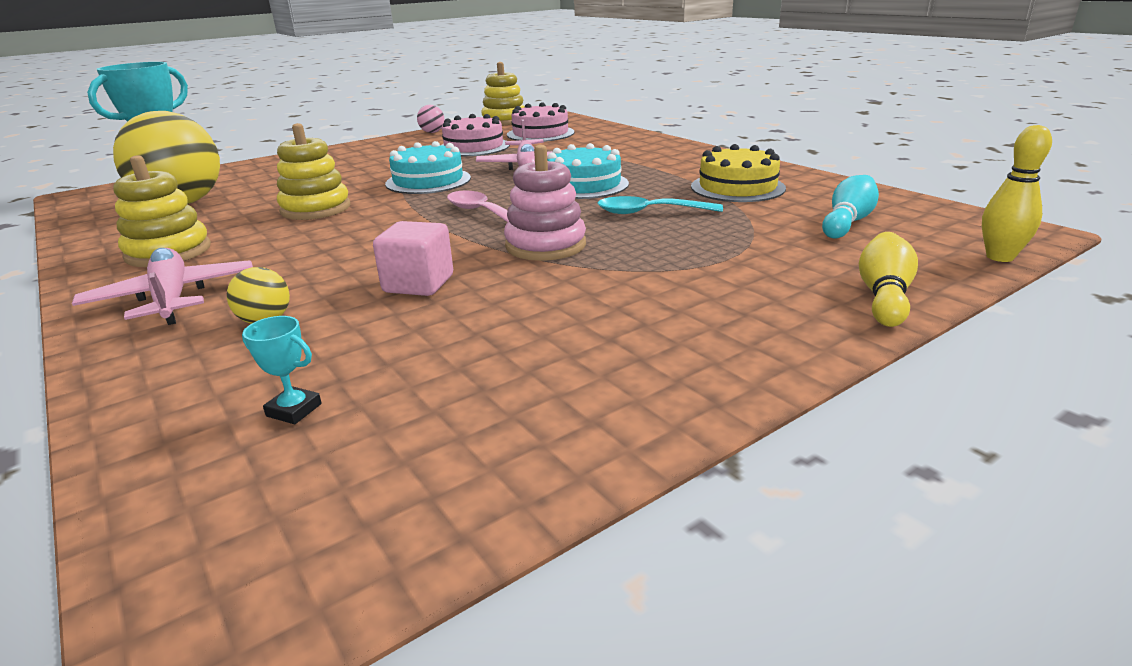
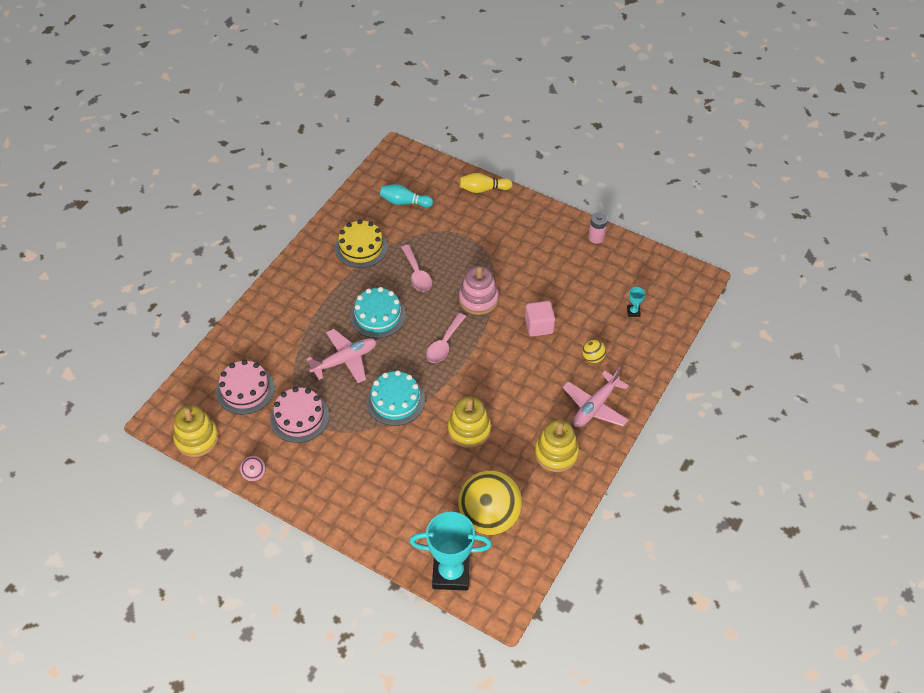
camera: 115 degrees left, 25 degrees up
(618, 424) = (596, 237): none -> pink battery
(650, 212) = (417, 274): turquoise spoon -> pink spoon
(999, 257) = (430, 159): yellow bowling pin -> none

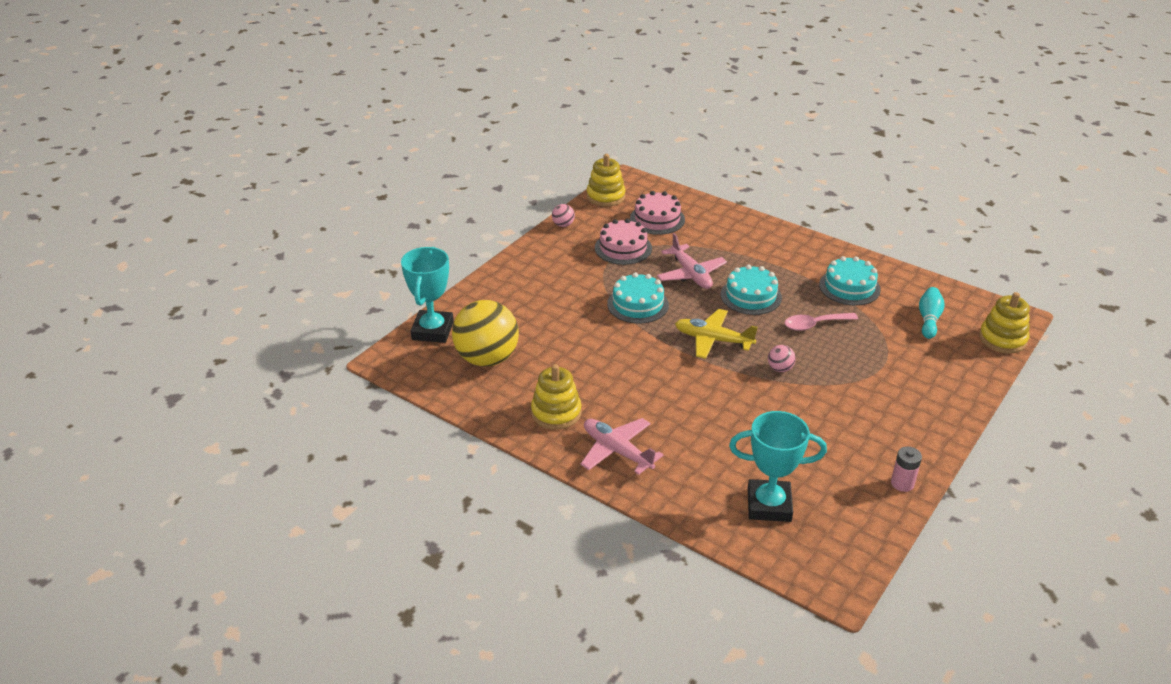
camera: 95 degrees right, 15 degrees down
(361, 247) = (849, 287): yellow cake -> turquoise cake
(444, 344) = (713, 340): pink spoon -> yellow plane
(469, 430) = (595, 351): yellow stacking toy -> yellow stacking toy (1002, 339)
(478, 299) = (780, 369): pink stacking toy -> pink ball
(483, 189) = (969, 384): yellow bowling pin -> none
(539, 326) = (741, 415): pink cube -> none
(593, 358) = (691, 457): yellow ball -> none
(633, 312) = (769, 505): turquoise trophy -> turquoise trophy, size x2.49

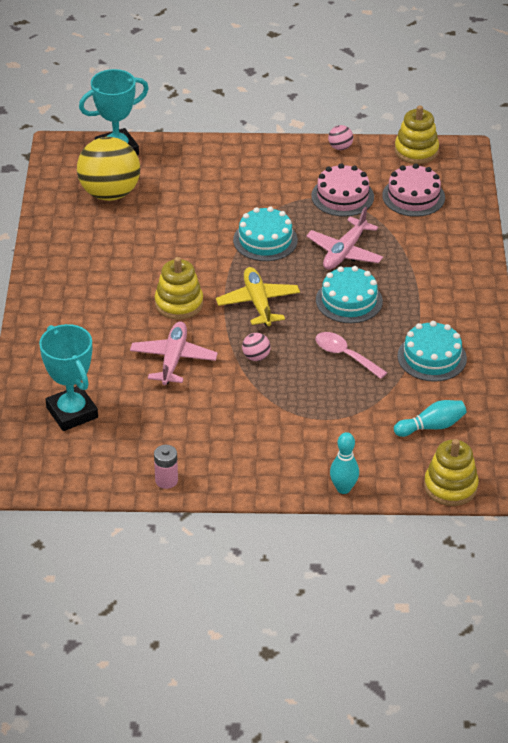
camera: 55 degrees right, 5 degrees up
(556, 413) = (78, 258): yellow stacking toy -> yellow stacking toy (179, 303)
(617, 451) = (63, 308): pink plane -> pink plane (173, 359)
(973, 390) = (343, 488): none -> turquoise bowling pin

